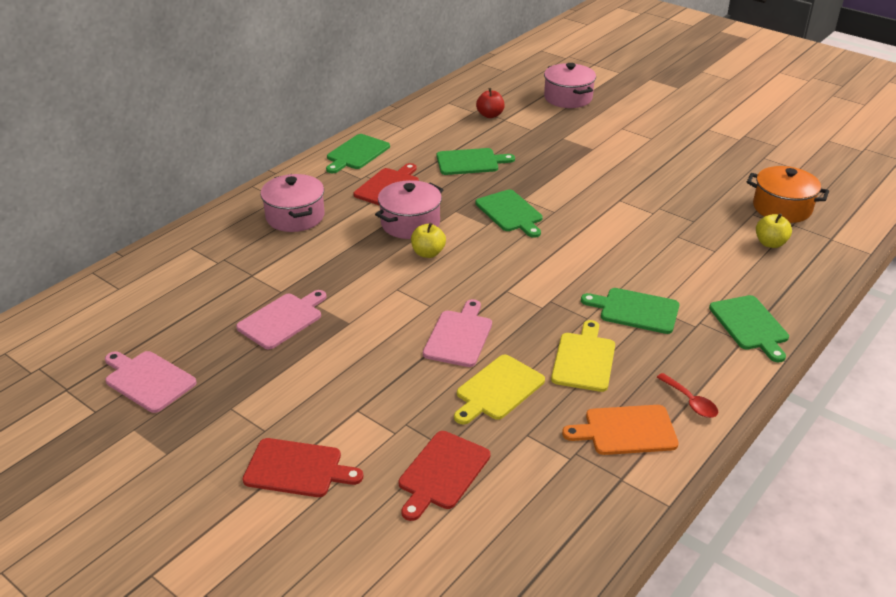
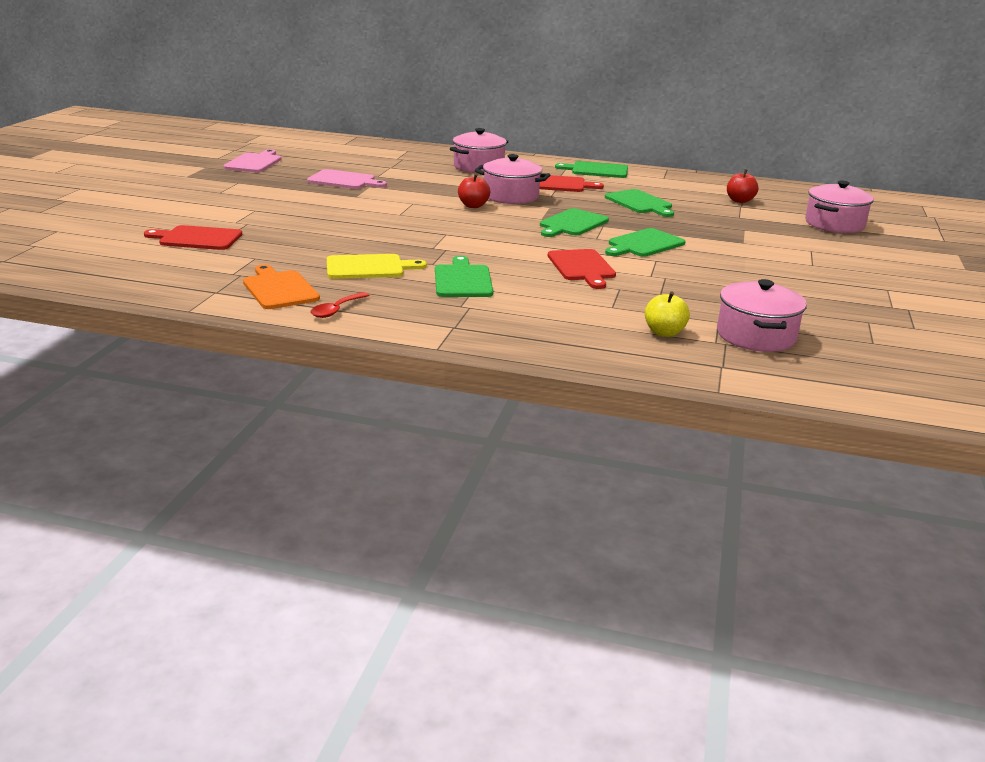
camera: 65 degrees right, 10 degrees down
(297, 469) = (185, 204): red cutting board -> red cutting board (582, 267)
(428, 253) = (473, 206): yellow apple -> red apple
(459, 336) = (366, 226): pink cutting board -> none
(497, 389) = (306, 244): yellow cutting board -> none
(750, 325) = (485, 329): green cutting board -> green cutting board (644, 244)
(782, 208) = (756, 336): orange pot -> pink pot

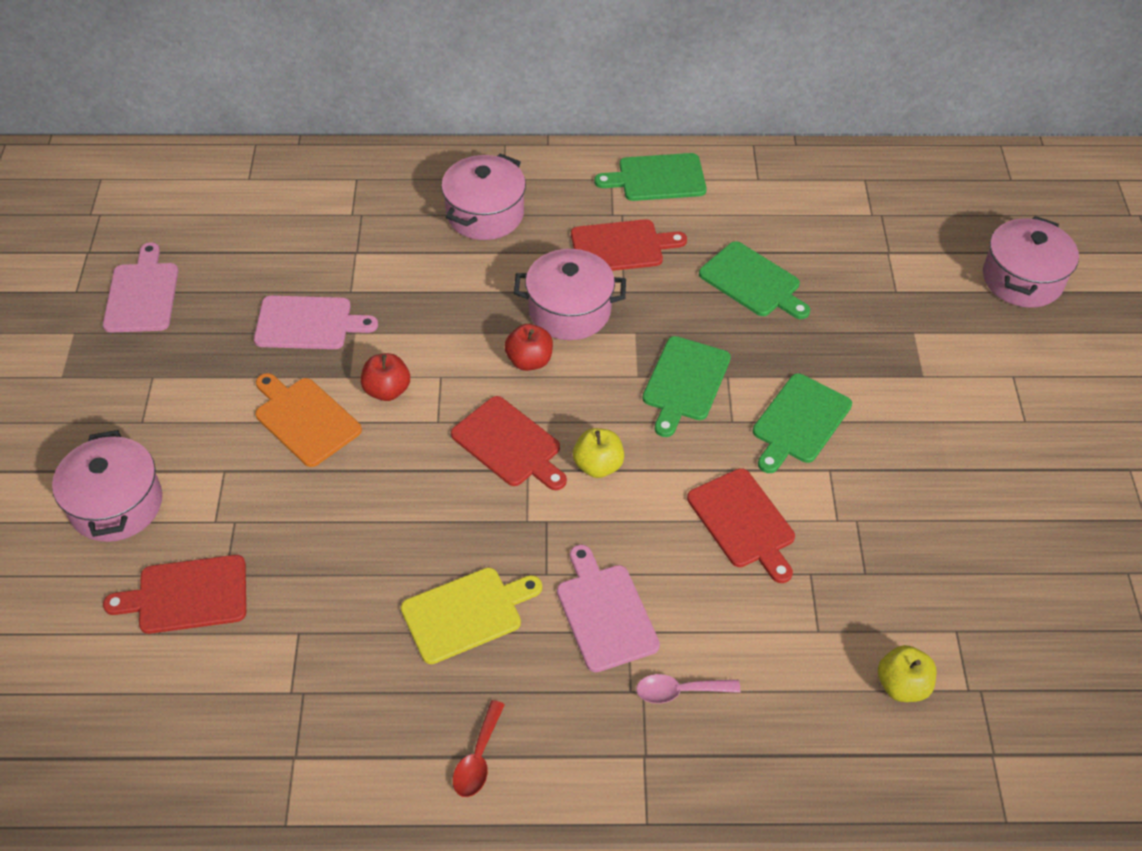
camera: 15 degrees left, 25 degrees up
(279, 289) = (376, 720): orange cutting board -> orange cutting board (305, 419)
(440, 226) = (509, 444): none -> red cutting board
(463, 280) = (605, 613): green cutting board -> pink cutting board
(494, 238) = (598, 465): none -> yellow apple
(496, 310) = (680, 691): none -> pink spoon
(739, 201) = (882, 233): red apple -> red apple (387, 390)
(756, 336) = (1010, 658): pink pot -> pink pot (116, 504)

